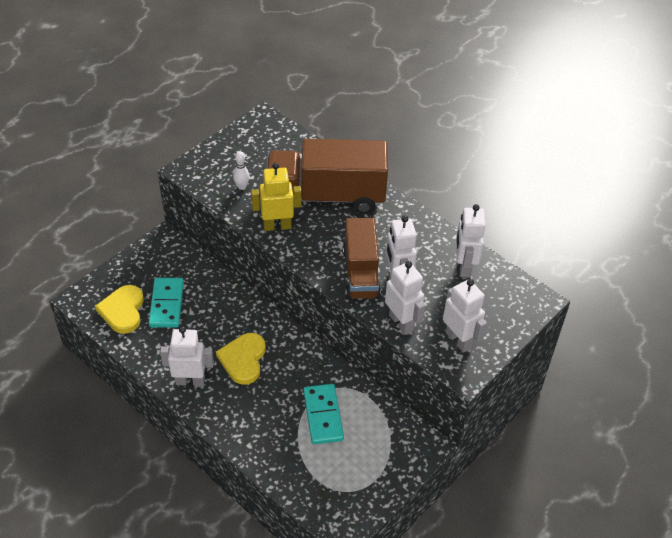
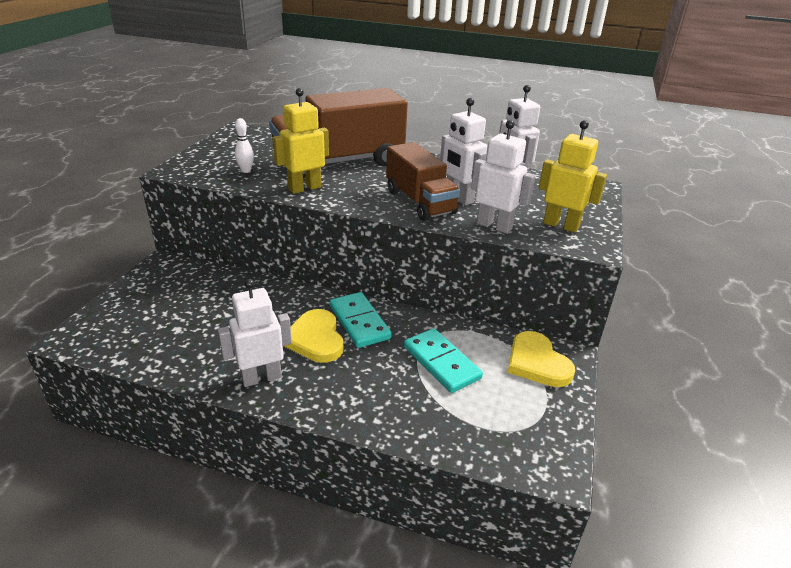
camera: 25 degrees left, 15 degrees down
(123, 311) = (137, 334): yellow heart -> yellow heart (537, 363)
(167, 304) = (193, 315): turquoise domino -> turquoise domino (359, 322)
(459, 340) = (561, 225): white robot -> yellow robot

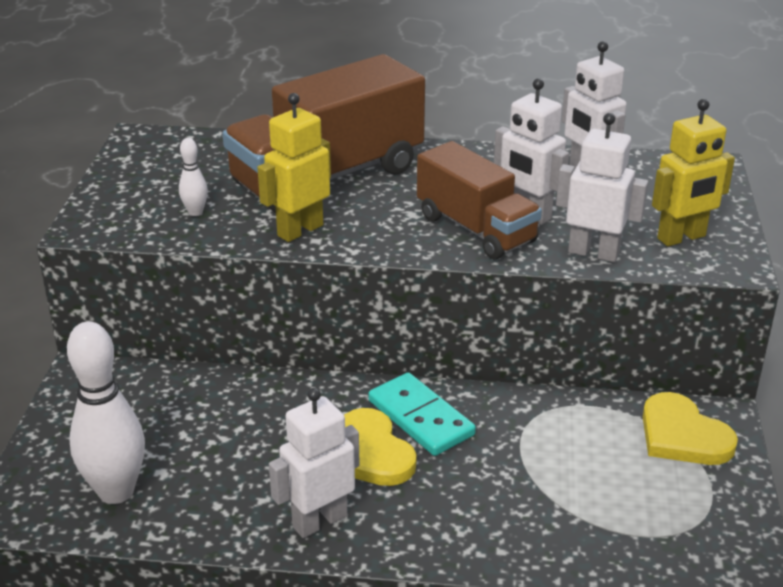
camera: 10 degrees left, 0 degrees up
(142, 336) = (116, 491): none -> white bowling pin
(441, 362) = (556, 457): turquoise domino -> none
(561, 225) = (682, 238): yellow robot -> yellow robot turned 135 degrees clockwise

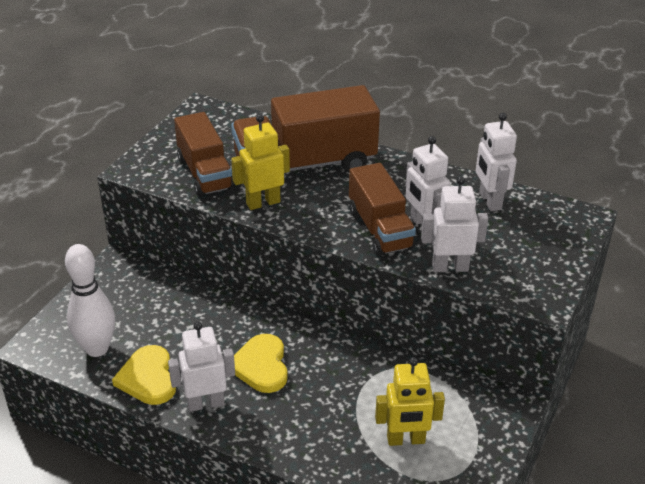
camera: 20 degrees right, 5 degrees up
(195, 212) = (205, 173): white bowling pin -> brown truck
(421, 418) = (308, 350): turquoise domino -> none
(593, 253) = (450, 267): white robot -> white robot turned 45 degrees counterclockwise
(682, 238) = (521, 271): yellow robot -> yellow robot (406, 440)
(682, 435) = (478, 412): yellow heart -> yellow heart (148, 378)

